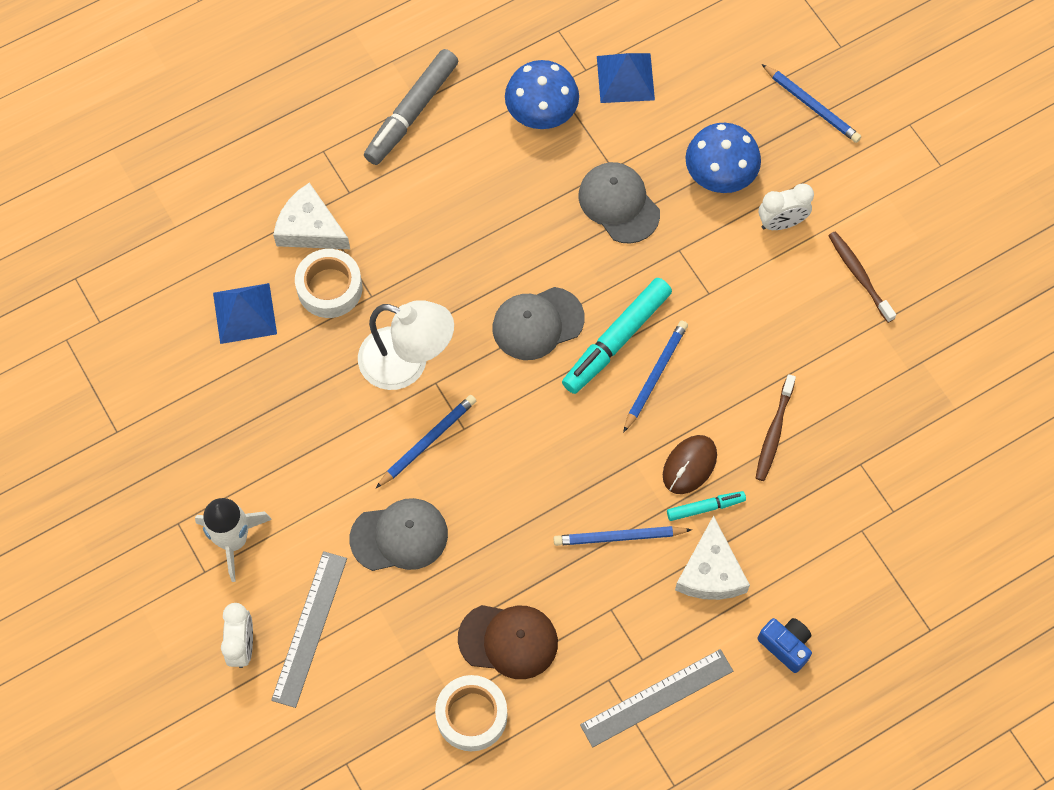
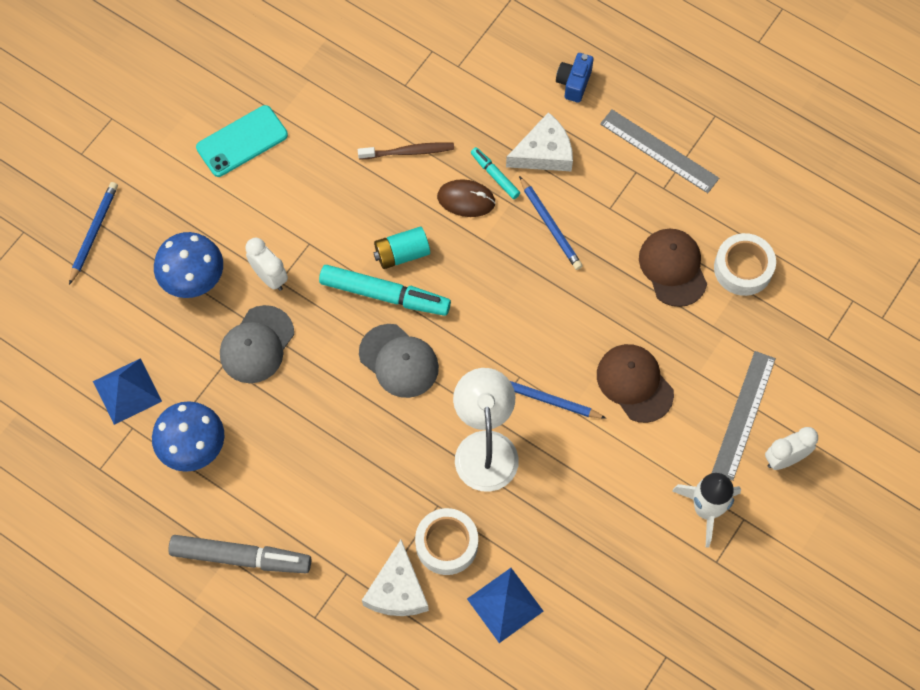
camera: 115 degrees left, 0 degrees up
(310, 628) = (743, 415): grey ruler -> grey ruler turned 60 degrees counterclockwise
(399, 536) = (634, 383): grey cap -> brown cap
(655, 375) = (402, 254): blue pencil -> turquoise battery
(781, 223) = (219, 214): white clock -> white clock (269, 277)
(859, 275) = (242, 141): brown toothbrush -> turquoise phone

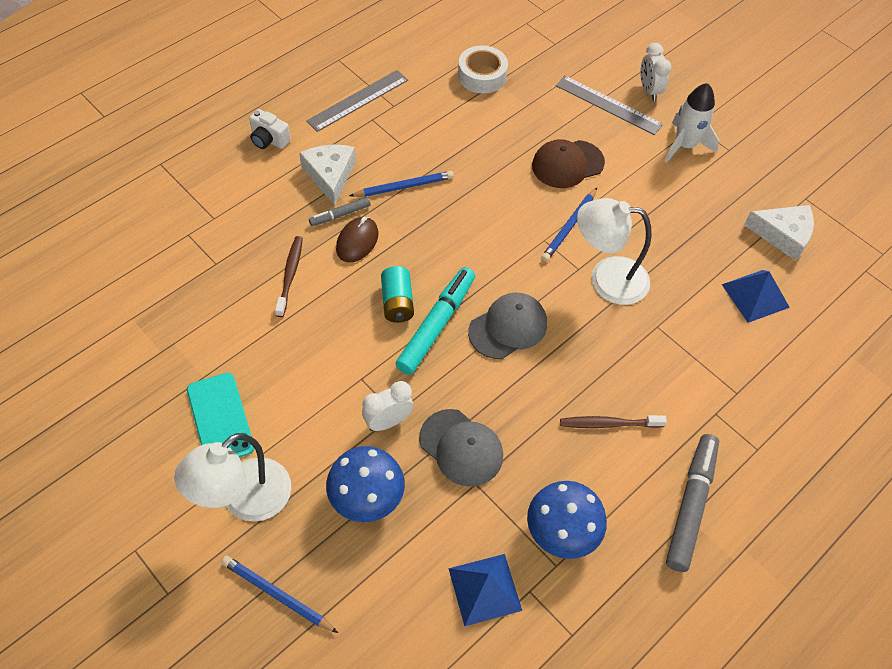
camera: 80 degrees left, 10 degrees down
(170, 184) = (245, 500): none -> white lamp
(311, 472) = (609, 424): none -> brown toothbrush
(397, 590) = (735, 375): white cheese -> white cheese (783, 235)
(446, 544) = (695, 327): white tape -> none
(495, 175) = (340, 215): turquoise marker -> grey marker
(574, 83) = (269, 140): blue camera -> white camera
(673, 268) = (469, 117): brown cap -> none

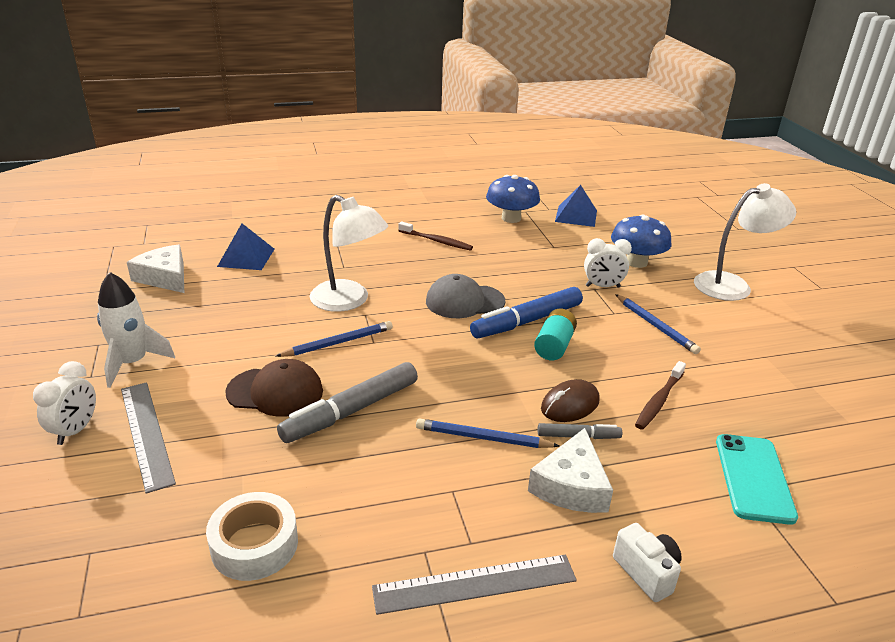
camera: 150 degrees left, 25 degrees down
(220, 418) = (750, 327): turquoise phone -> turquoise phone (754, 478)
(277, 595) = (714, 247): blue pencil -> blue pencil (656, 326)
(436, 325) = (527, 321): turquoise marker -> blue marker
(461, 447) = (553, 261): grey cap -> none
(690, 505) = (421, 205): grey marker -> grey marker (351, 411)

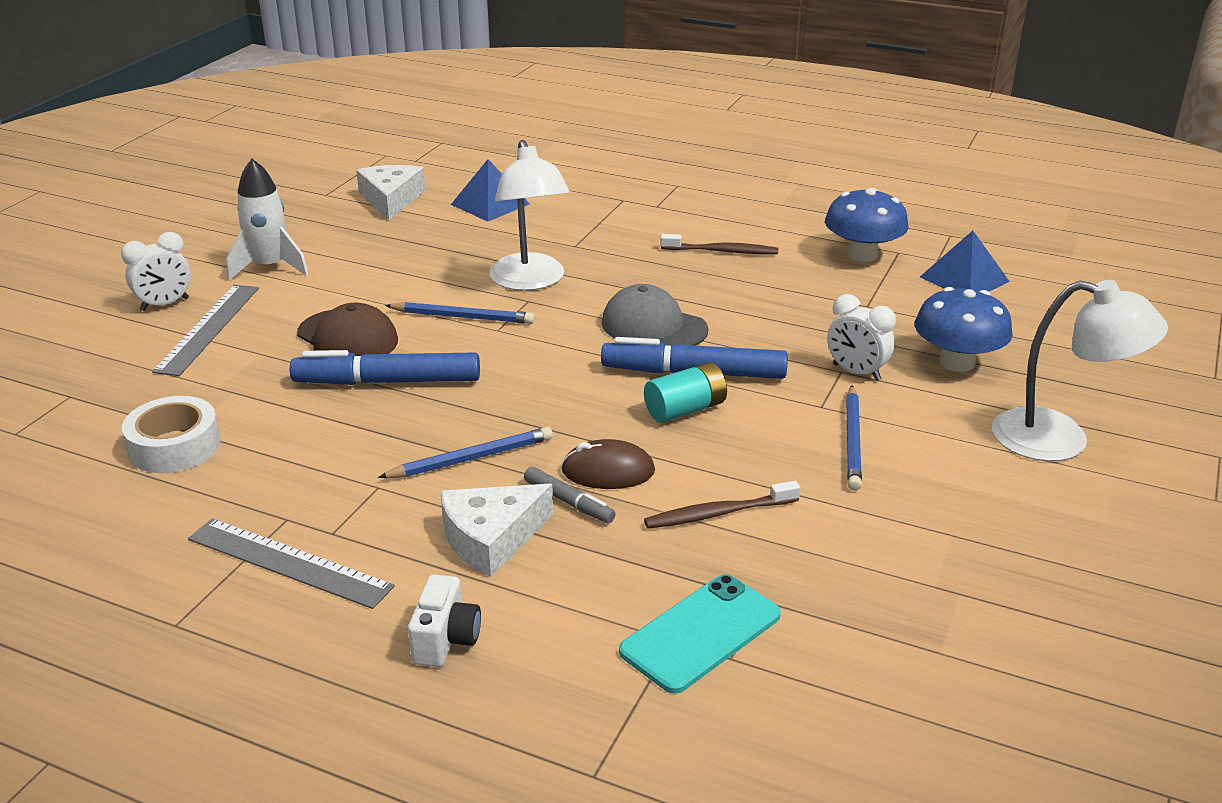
camera: 40 degrees right, 0 degrees up
(351, 411) = (387, 382): grey marker -> blue marker
(436, 241) = (722, 251): brown toothbrush -> brown toothbrush turned 60 degrees counterclockwise
(483, 438) = (471, 458): blue pencil -> blue pencil turned 105 degrees clockwise

